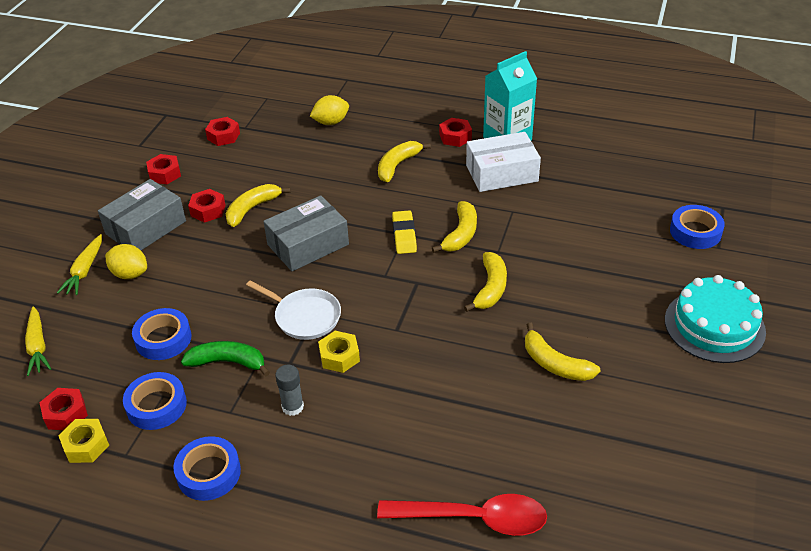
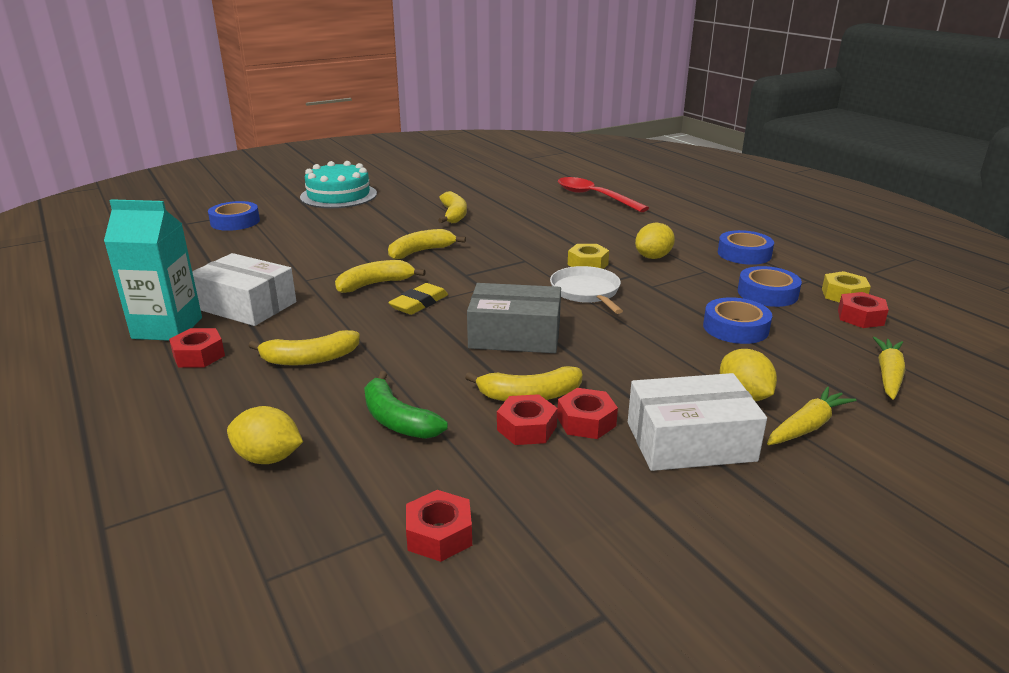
camera: 140 degrees left, 15 degrees down
(146, 227) = (690, 441): grey box -> white box
(165, 174) = (602, 514): red nut -> red nut (526, 428)
(228, 362) = (684, 293): green banana -> green banana (397, 420)
(292, 407) = (653, 257): grey glue stick -> yellow lemon

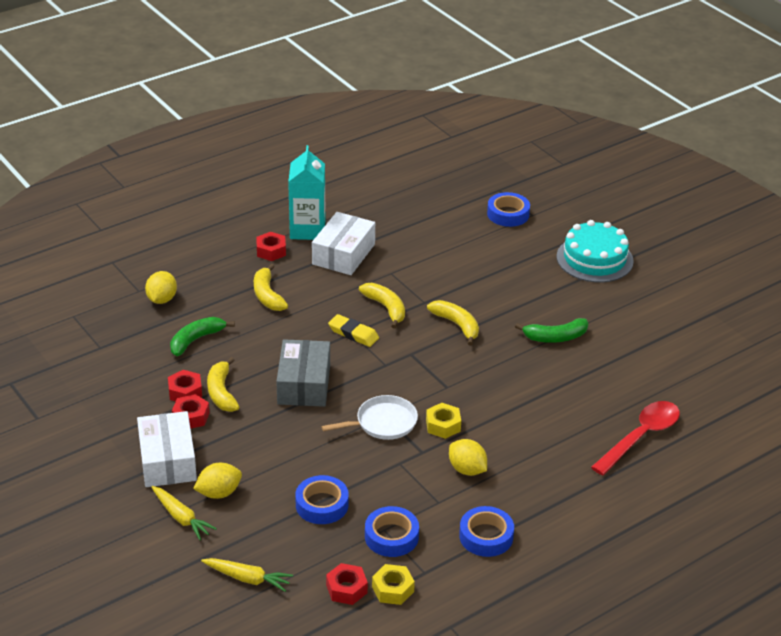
camera: 85 degrees right, 10 degrees up
(439, 534) = (96, 364): red nut -> none
(454, 215) = (555, 337): yellow banana -> green banana

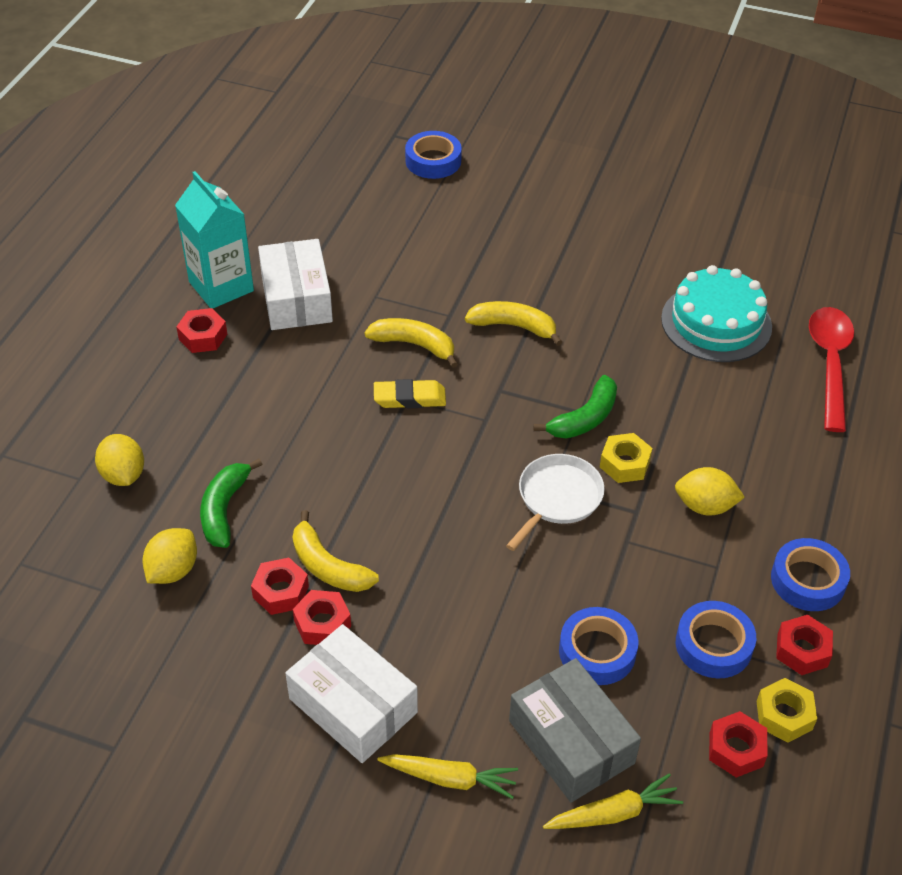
camera: 35 degrees left, 10 degrees up
(219, 493) = (462, 712): yellow lemon -> yellow lemon (173, 570)
(267, 295) = (256, 400): yellow banana -> none
(304, 384) = (417, 498): grey box -> grey box (571, 742)
(441, 566) = (802, 650): none -> red nut
(555, 337) = (630, 288): green banana -> green banana (585, 418)
(594, 259) = (576, 173): turquoise cake -> turquoise cake (716, 322)

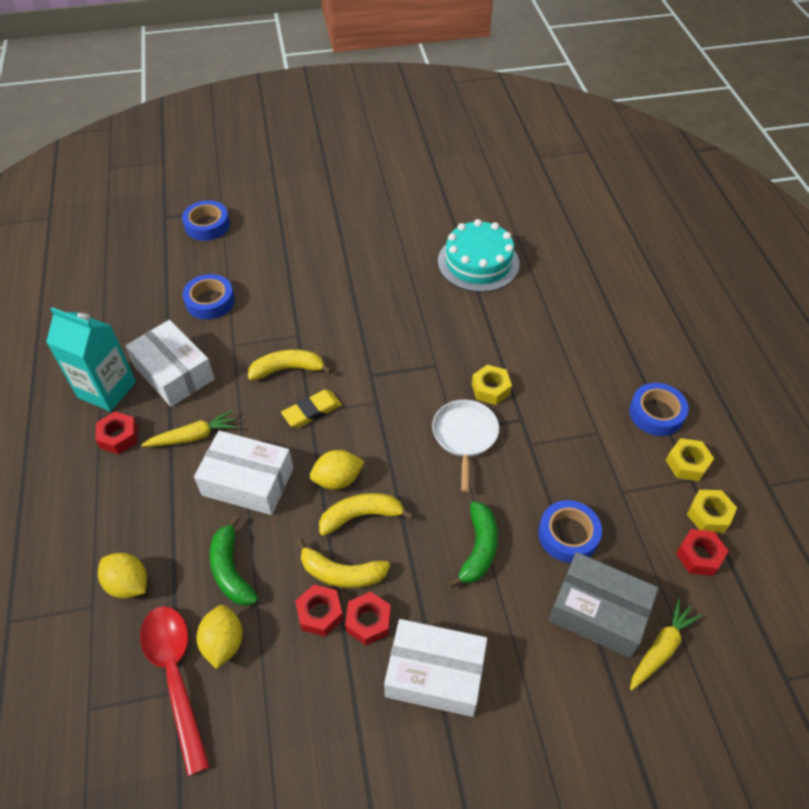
camera: 30 degrees left, 5 degrees up
(297, 436) = (248, 482): none -> white box
(450, 778) = (540, 690): yellow carrot -> yellow carrot (193, 436)
(514, 326) = (348, 324): yellow banana -> yellow banana (361, 516)
(585, 418) = (442, 369): green banana -> green banana (478, 549)
(705, 506) = (561, 394): yellow lemon -> yellow lemon (337, 479)
(713, 645) = (634, 489): blue tape -> blue tape (210, 301)
(802, 650) = (687, 463): red nut -> yellow nut
(830, 364) = (565, 260): red spoon -> red spoon (176, 676)

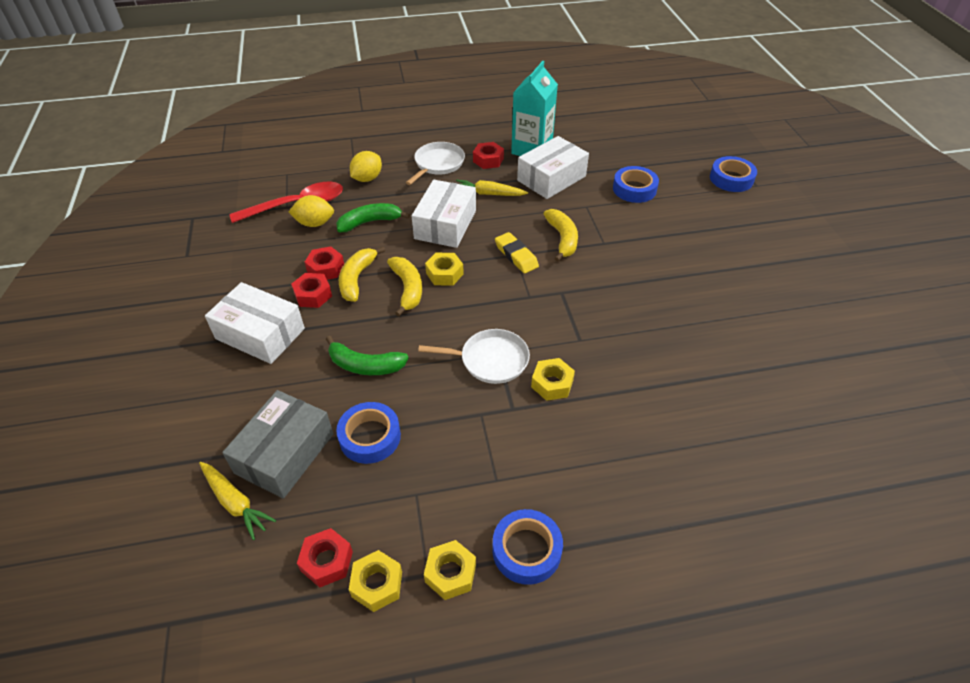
camera: 90 degrees right, 5 degrees down
(113, 495) = (438, 164): none -> white pan
(193, 436) = (489, 194): yellow carrot -> yellow carrot turned 120 degrees clockwise
(337, 479) = (444, 274): yellow lemon -> yellow nut
(435, 674) = (260, 333): white box -> white box turned 75 degrees counterclockwise
(478, 262) = (746, 382): turquoise cake -> none

